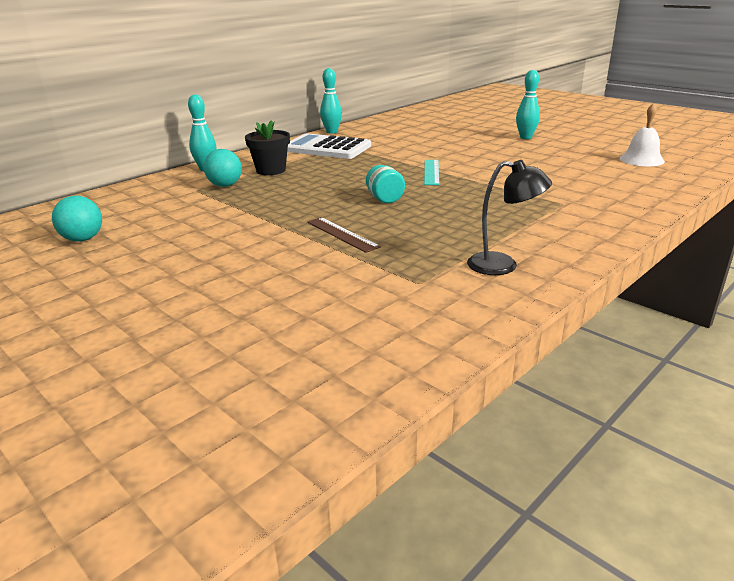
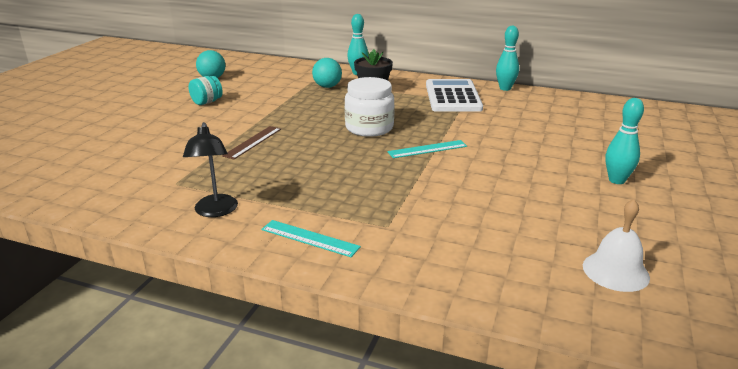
camera: 65 degrees right, 0 degrees up
(362, 184) = (369, 128): none -> white jar
(384, 199) = (338, 142): turquoise jar -> turquoise jar (207, 102)
(574, 231) = (309, 238): none -> turquoise ruler

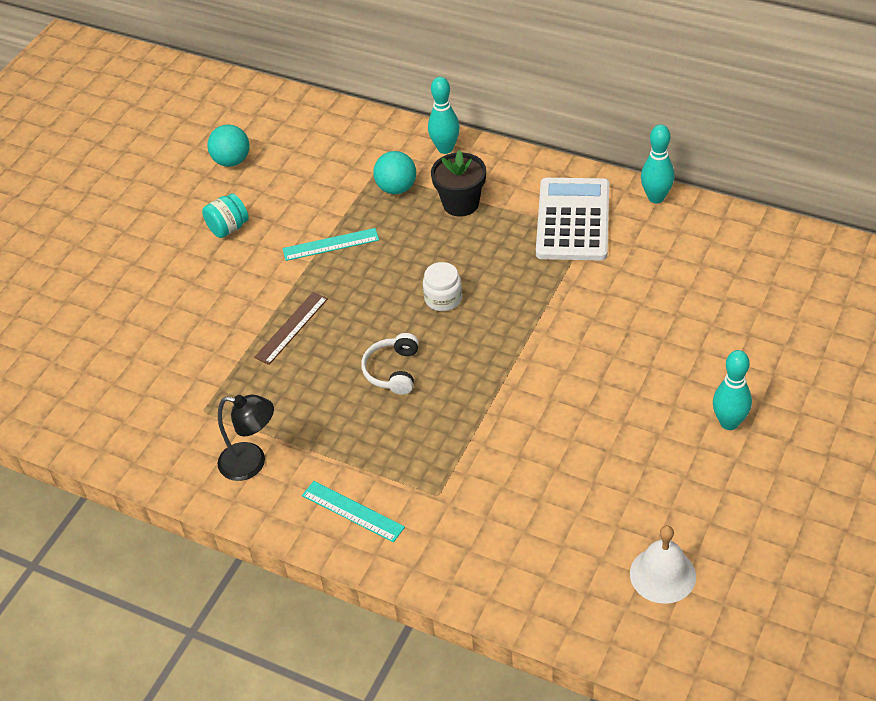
camera: 10 degrees right, 20 degrees up
(215, 211) = (252, 463): black lamp -> black lamp turned 75 degrees counterclockwise
(336, 160) = (393, 371): none -> white headphones
(369, 128) = (443, 298): white jar -> white jar, size x0.59
(427, 149) = (511, 350): turquoise ruler -> turquoise ruler (330, 244)

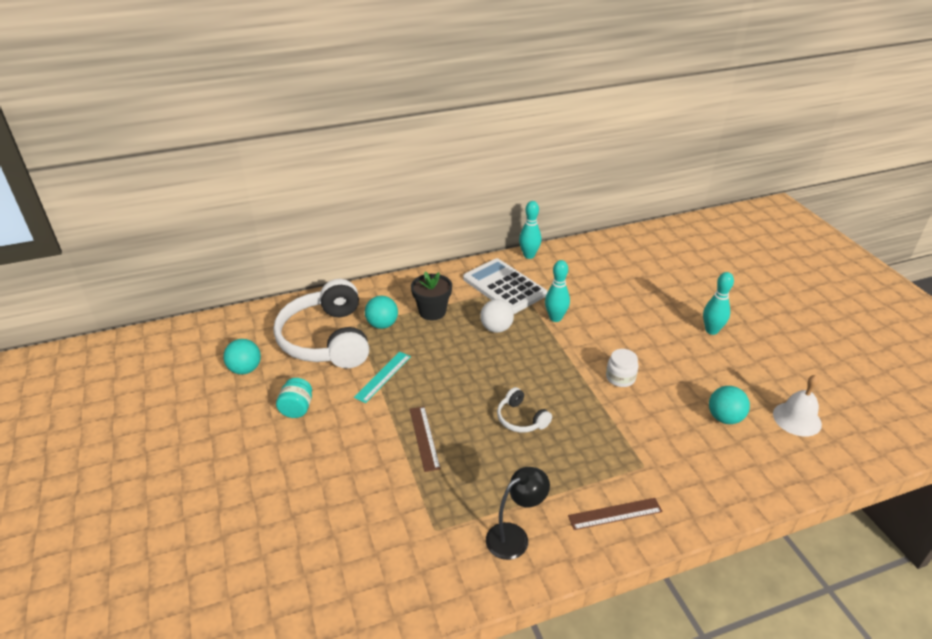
camera: 50 degrees left, 10 degrees down
(330, 173) = (327, 339): none -> white headphones
(352, 511) = (615, 514): turquoise ruler -> brown ruler
(443, 298) = (493, 363): white jar -> white jar (620, 378)
(445, 148) = (383, 290): turquoise bowling pin -> turquoise bowling pin (555, 318)
(497, 263) = (496, 328): none -> white ball
(586, 515) = (724, 418): none -> turquoise ball

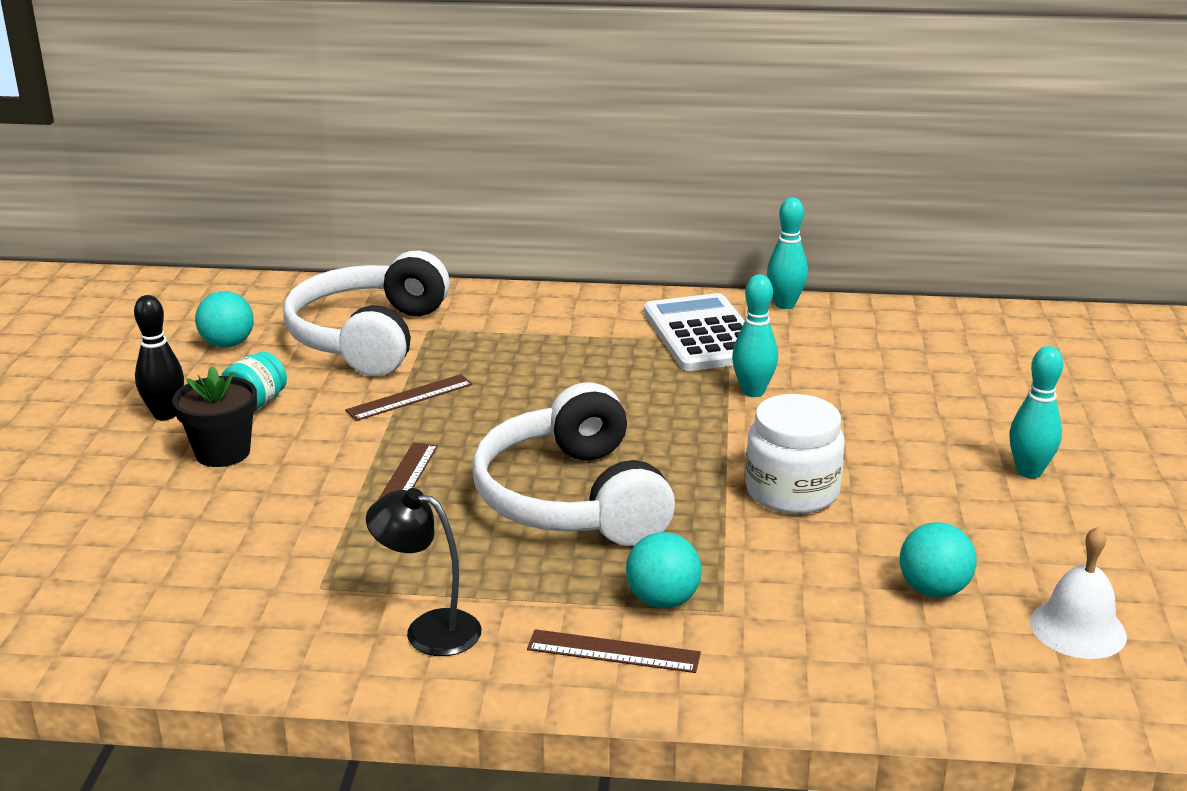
camera: 25 degrees right, 10 degrees down
(247, 435) = (165, 414): none -> black bowling pin
(382, 324) = (465, 338): turquoise ball -> turquoise ball (662, 600)
(383, 376) = (410, 397): turquoise ruler -> brown ruler
(432, 312) = (556, 340): black flower pot -> black flower pot (222, 452)
(496, 328) = (640, 382): white ball -> none
(514, 536) = (429, 629): black lamp -> black lamp turned 150 degrees counterclockwise
(521, 419) = (573, 498): white headphones -> white headphones, size x2.26
(620, 378) = (792, 491): white jar -> white jar, size x1.70

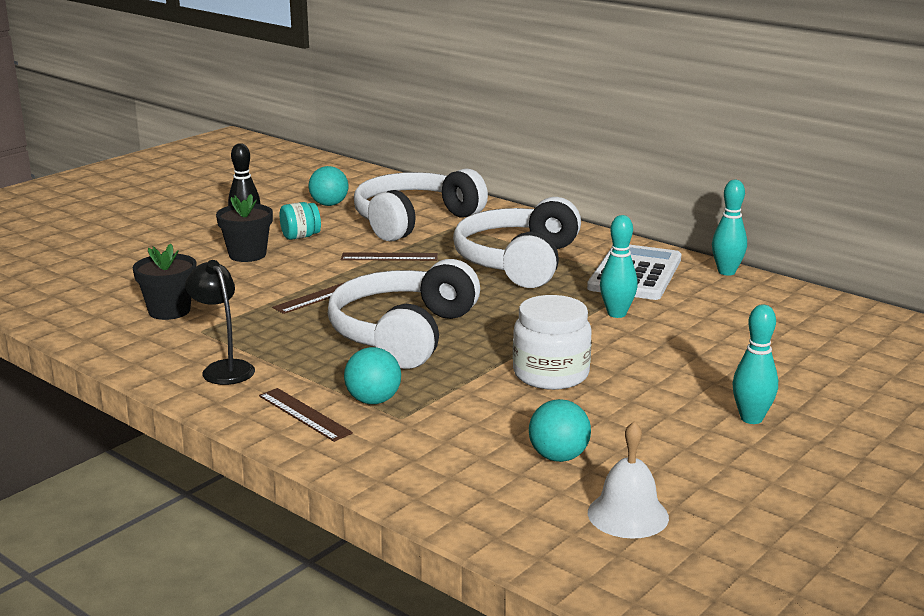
camera: 35 degrees right, 5 degrees down
(235, 573) = (169, 311): none -> black flower pot
(566, 358) = (518, 262): none -> white headphones

